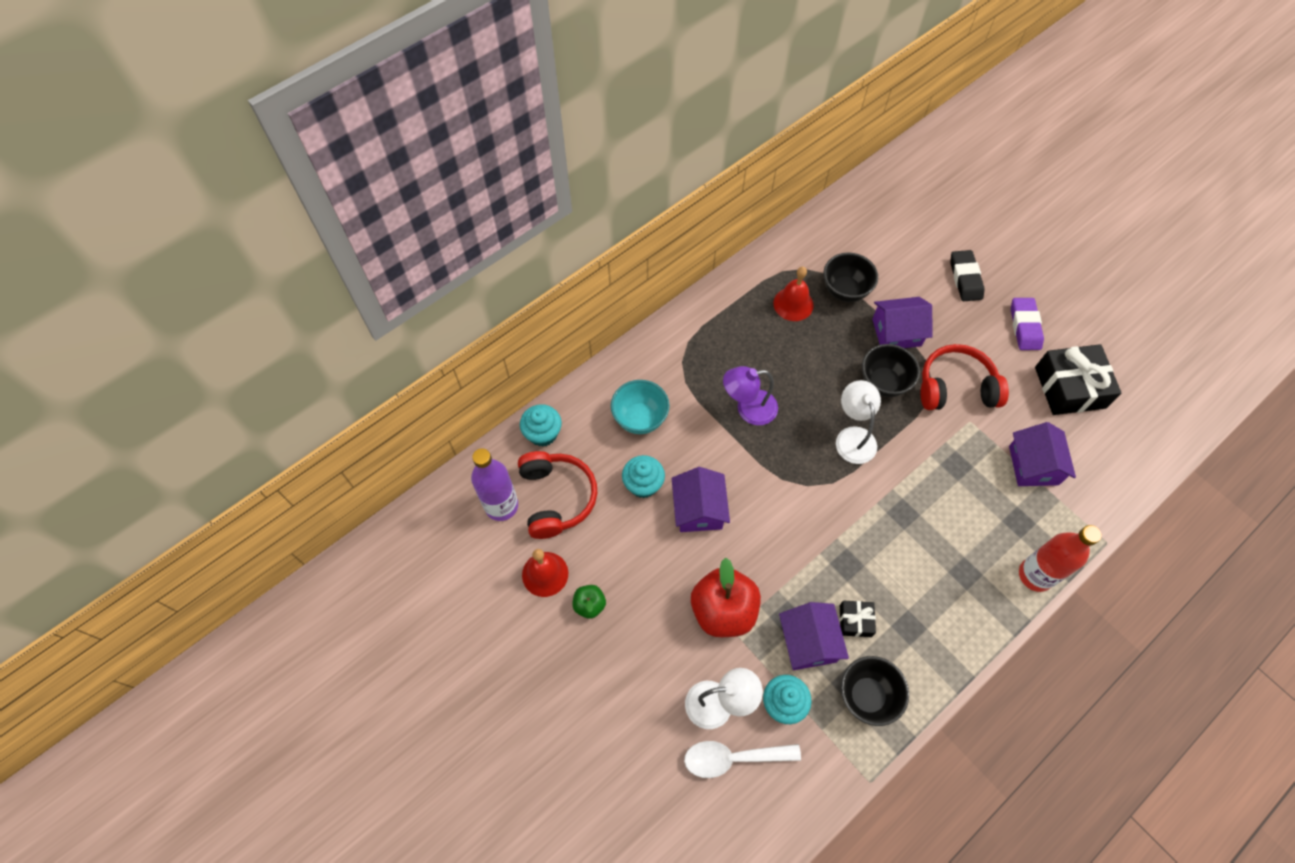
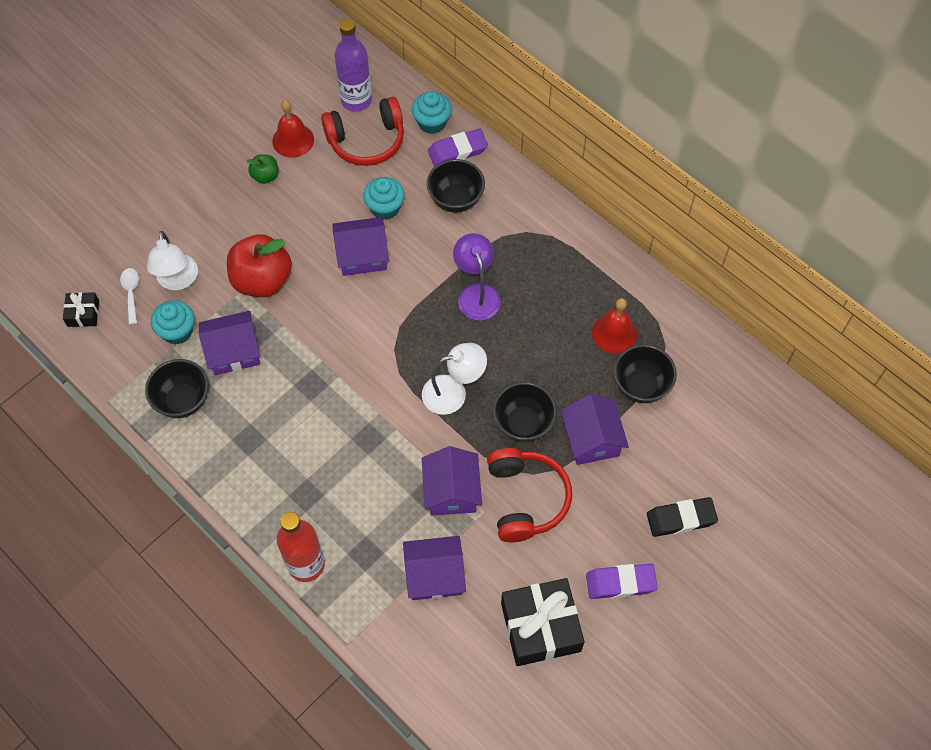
camera: 85 degrees right, 0 degrees up
(581, 412) = (457, 151): none -> purple eraser
(640, 419) = (455, 200): turquoise bowl -> black bowl
(732, 758) = (131, 293): white spoon -> white spoon, size x0.61
(855, 621) = (254, 391): black gift -> black gift (83, 313)
(952, 445) = (451, 491): none -> purple house

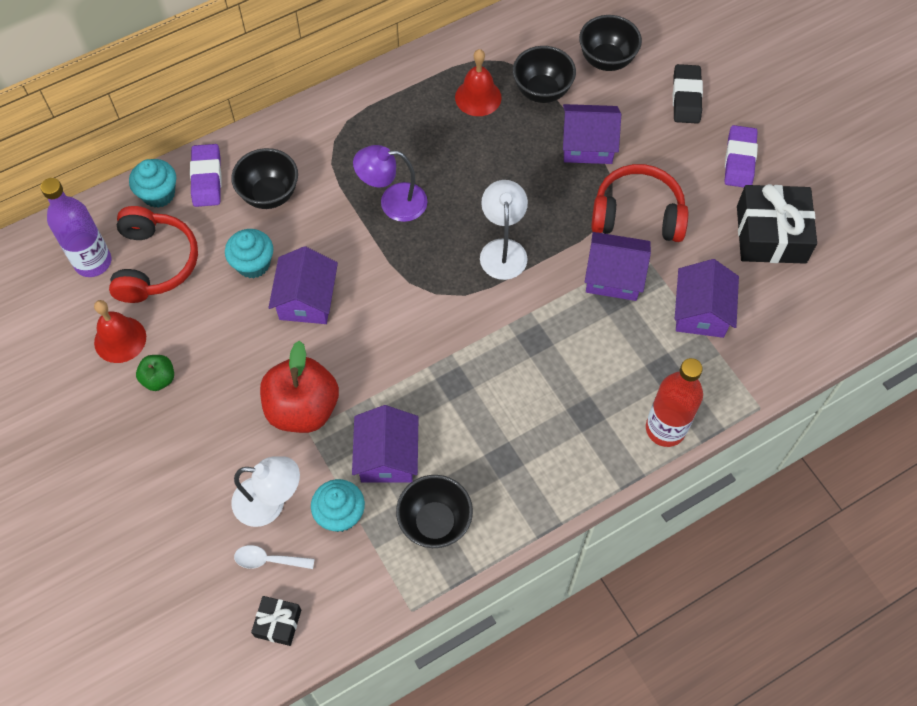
camera: 75 degrees left, 0 degrees up
(523, 423) = (555, 197): black bowl -> black bowl (606, 60)

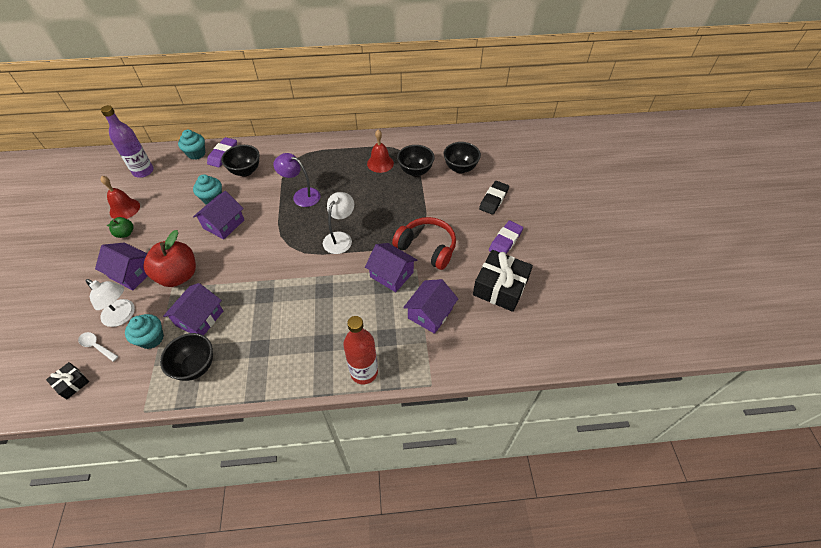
camera: 25 degrees right, 10 degrees down
(155, 263) = (169, 182): red headphones -> none
(587, 145) = (422, 204): purple house -> purple house (132, 273)

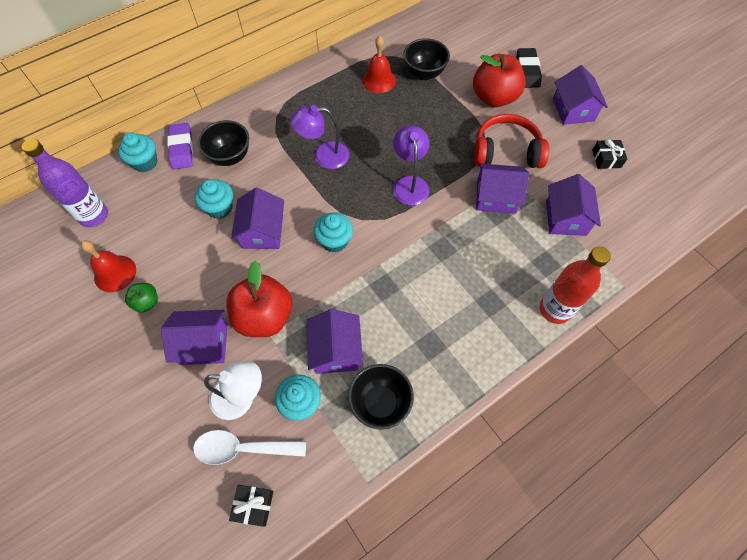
camera: 30 degrees left, 10 degrees up
(96, 346) = (242, 448): white spoon -> white spoon, size x1.63
(260, 251) = (334, 241): none -> turquoise cupcake
(340, 238) = (409, 184): white lamp -> purple lamp
(451, 207) = (494, 98): none -> red apple
(460, 168) = (467, 51): black bowl -> none
(500, 287) = (606, 159): black gift -> black gift, size x0.49
(505, 241) = (573, 109): purple eraser -> purple house

